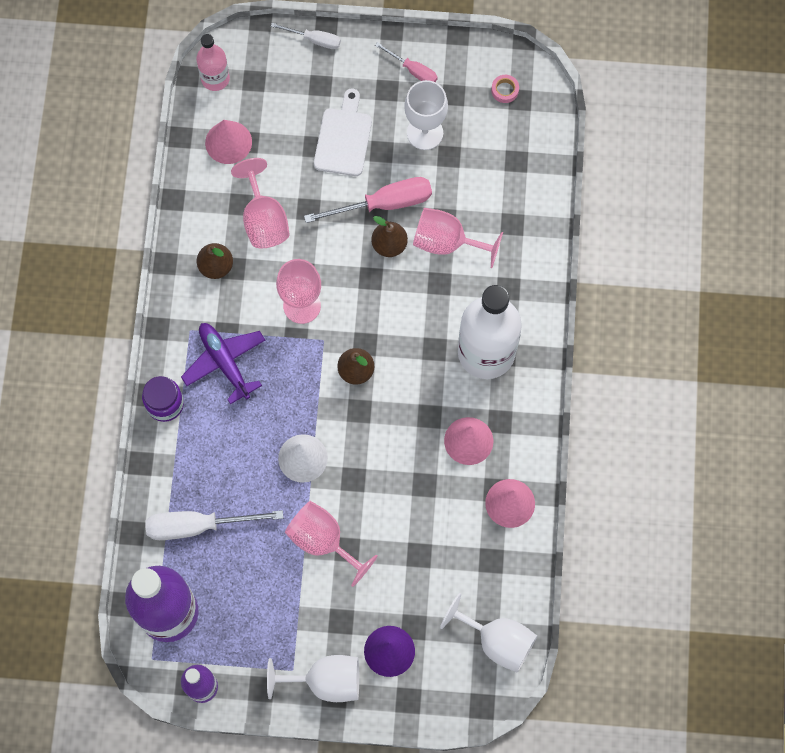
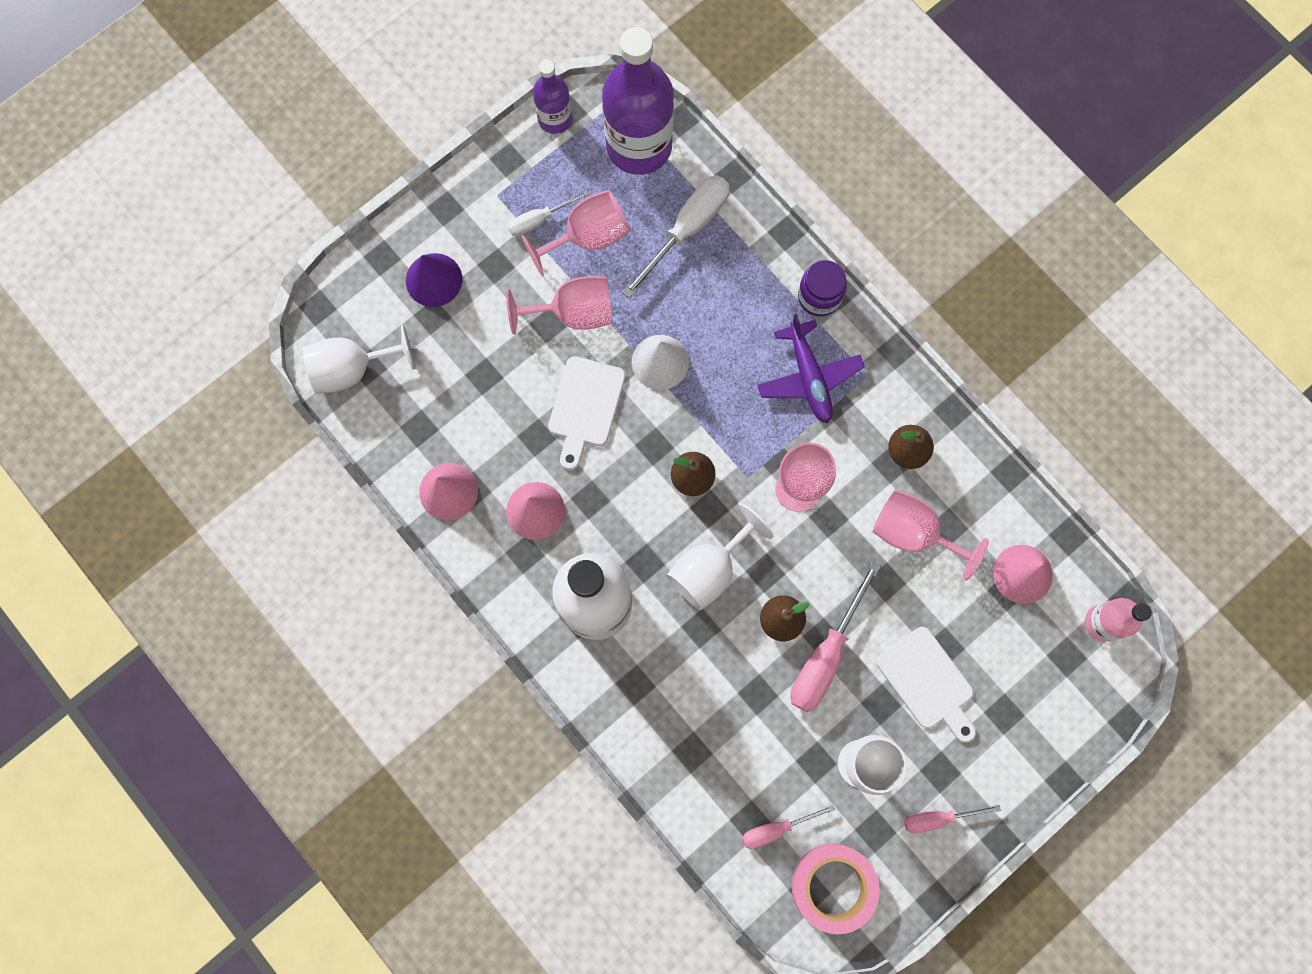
camera: 135 degrees right, 5 degrees up
(225, 362) = (808, 377): purple plane -> purple plane turned 60 degrees clockwise
(314, 40) = (1059, 755): white screwdriver -> white screwdriver (539, 220)
(325, 681) = (462, 211): white goblet -> white goblet (709, 569)
(376, 474) = (585, 407): none -> white cutting board
(447, 242) = (732, 674): pink goblet -> pink goblet (587, 237)
(505, 90) = (833, 886): pink tape -> pink tape, size x2.28
(506, 144) = (776, 828): none -> pink screwdriver

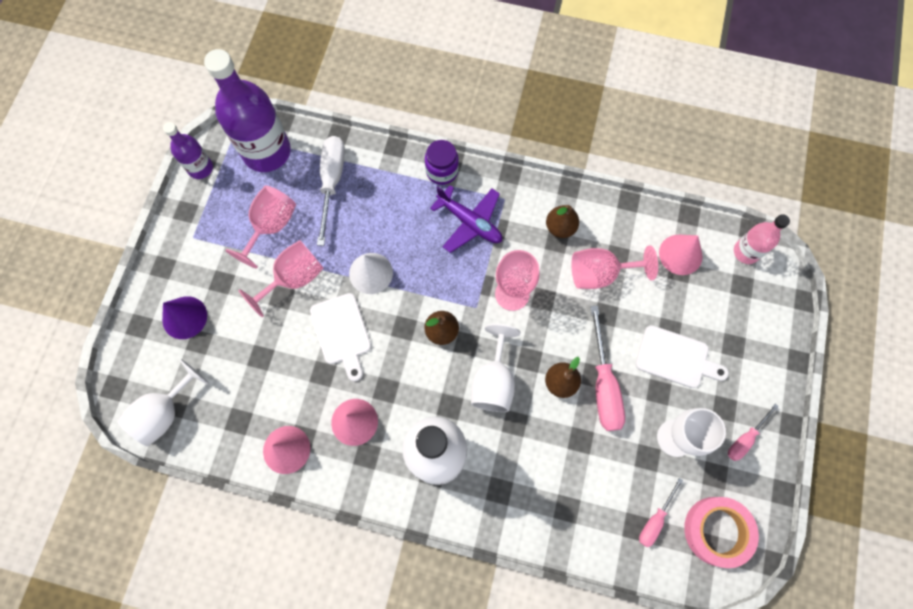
camera: 35 degrees left, 5 degrees down
(539, 220) = (231, 235): white screwdriver -> none

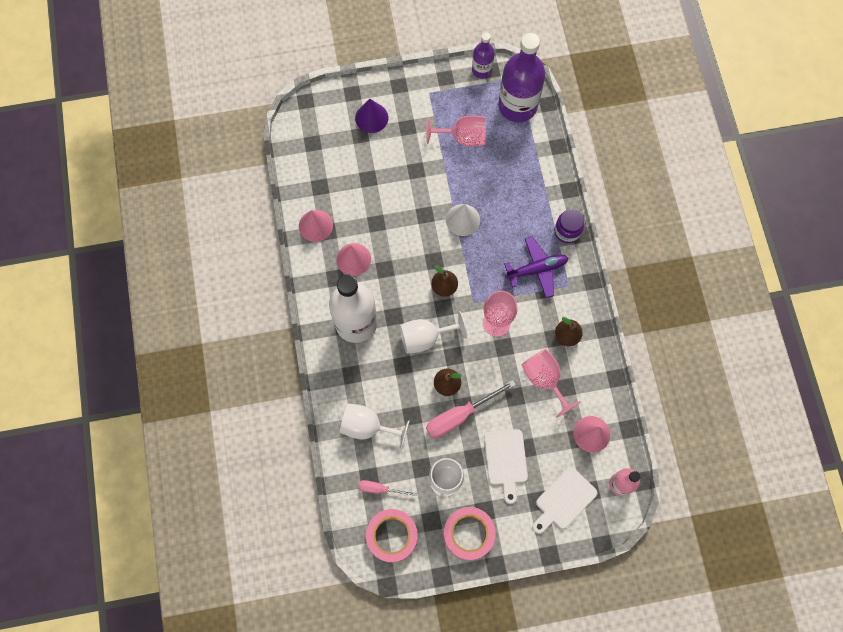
camera: 65 degrees right, 0 degrees up
(165, 412) = (304, 140): white goblet -> white goblet (367, 427)
(294, 278) = (433, 171): pink goblet -> none
(332, 182) = (517, 160): white screwdriver -> none
(342, 332) = (410, 221): white cutting board -> white cutting board (563, 500)
(470, 222) = (536, 269): purple plane -> purple plane turned 120 degrees counterclockwise
(745, 438) = (469, 534): pink screwdriver -> pink tape

